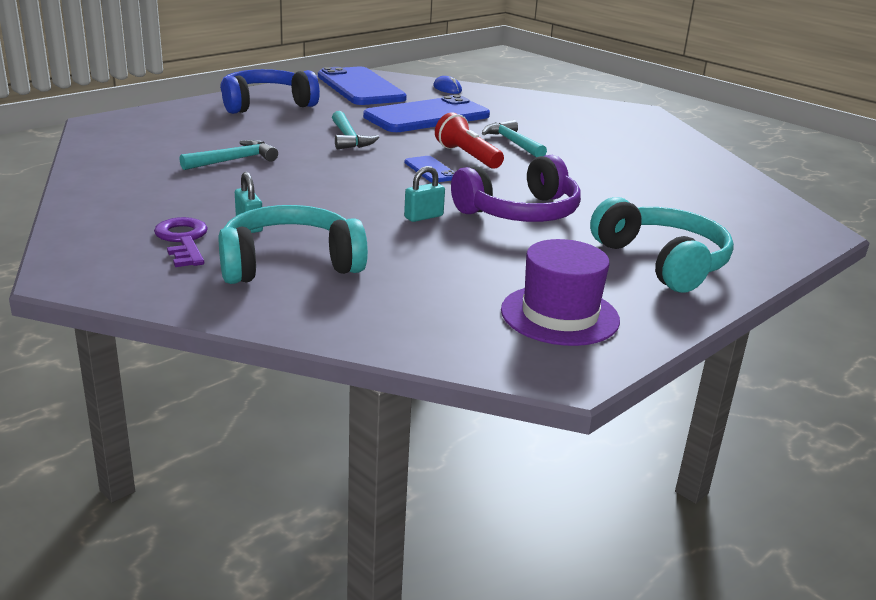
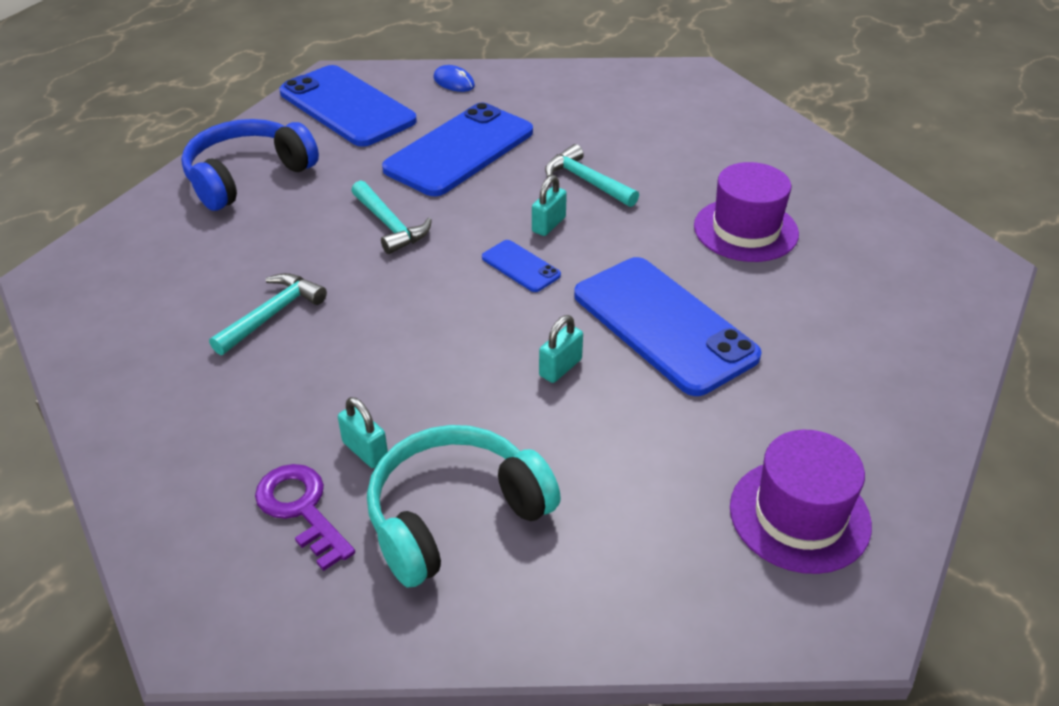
camera: 15 degrees left, 15 degrees up
(467, 156) = (548, 225): red flashlight -> turquoise padlock
(520, 212) = (663, 325): purple headphones -> blue phone
(623, 183) = (745, 230): none -> purple hat
(662, 262) = (857, 376): turquoise headphones -> none

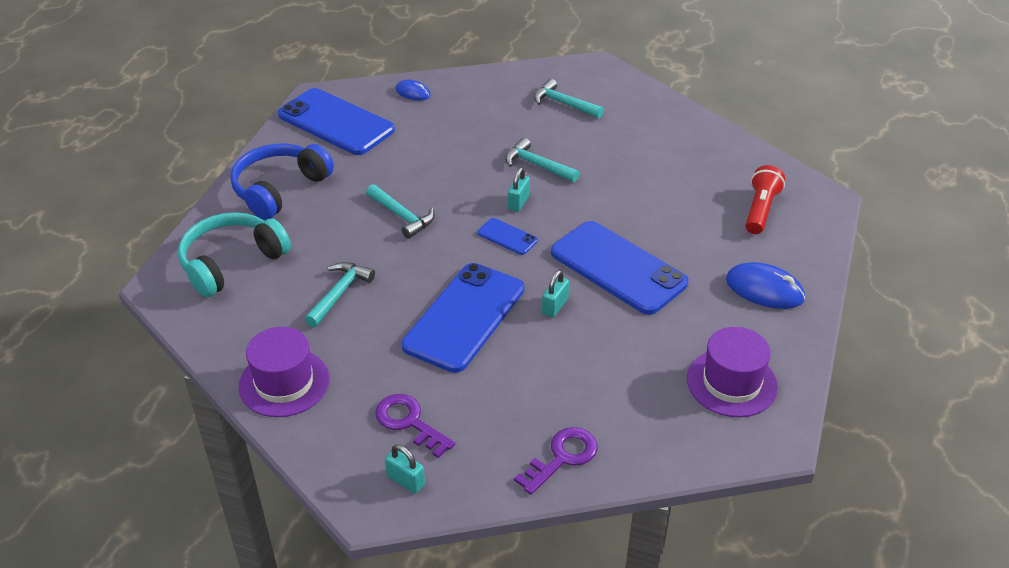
camera: 10 degrees left, 0 degrees up
(365, 451) = (439, 379): turquoise padlock -> turquoise padlock (405, 481)
(454, 515) = (512, 412): turquoise headphones -> turquoise headphones (231, 262)
(460, 150) = (435, 150): blue phone -> blue phone (465, 317)
(510, 598) = (562, 457): none -> purple key
(642, 111) = (564, 104): none -> turquoise hammer
(745, 230) = (659, 191): purple hat -> purple hat (284, 383)
(873, 381) = (764, 289): none -> blue mouse
(885, 269) = (760, 210): none -> red flashlight

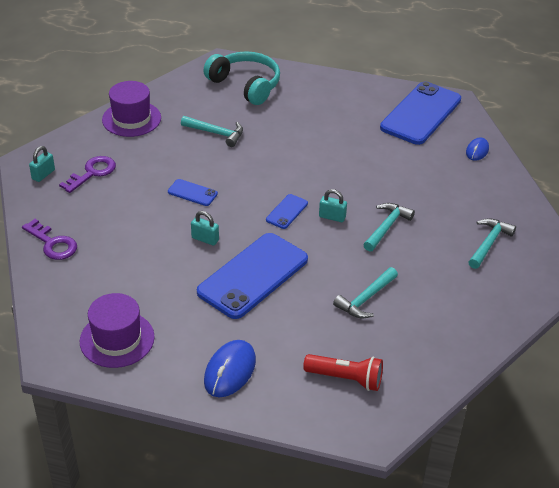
camera: 85 degrees right, 0 degrees up
(279, 189) = (329, 96): blue headphones -> none
(402, 216) = (305, 156): turquoise hammer -> turquoise hammer (366, 299)
(465, 317) = (192, 193): blue phone -> blue phone, size x0.45

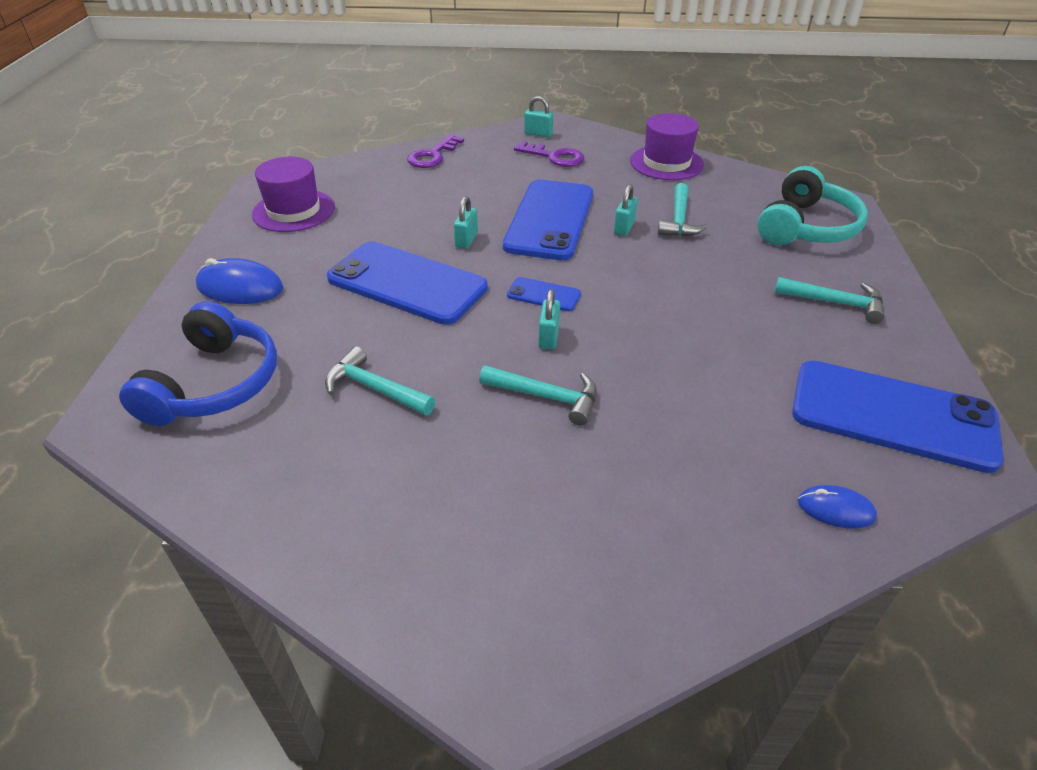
camera: 80 degrees right, 0 degrees up
(192, 193) = (549, 220): blue phone -> blue phone, size x2.24
(217, 160) = (624, 227): none -> turquoise padlock
(346, 378) = (215, 384): red flashlight -> blue headphones
(489, 243) = (549, 542): turquoise hammer -> turquoise hammer (835, 303)

